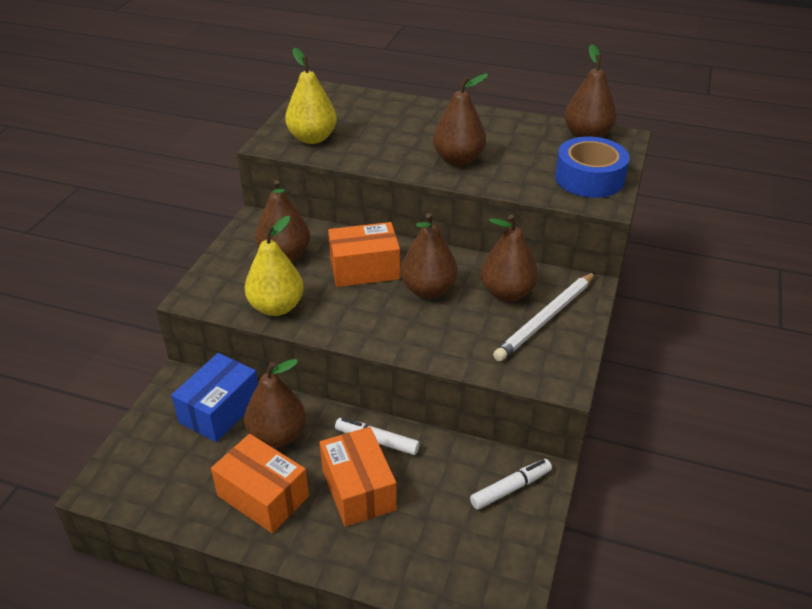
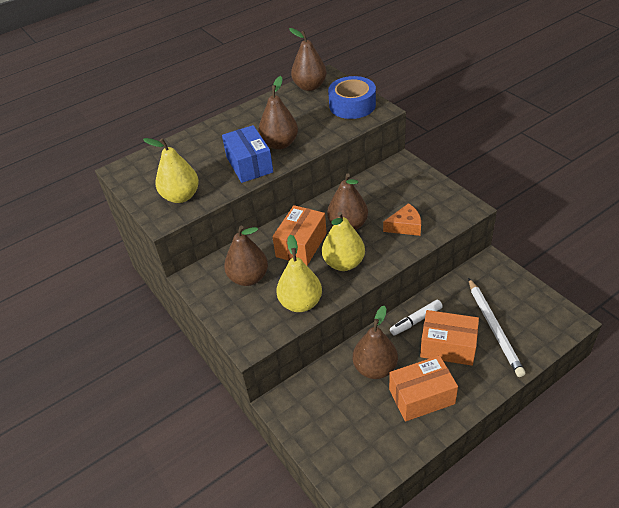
camera: 50 degrees left, 5 degrees up
(220, 410) = (328, 391): blue box -> blue box (249, 164)
(363, 313) = (344, 263): none -> yellow pear
(471, 337) = (405, 226): none -> orange cheese
(507, 293) = (380, 195): brown pear -> none
(510, 488) = (492, 280): white marker -> none
(546, 319) = (415, 190): white pencil -> white pencil (494, 328)

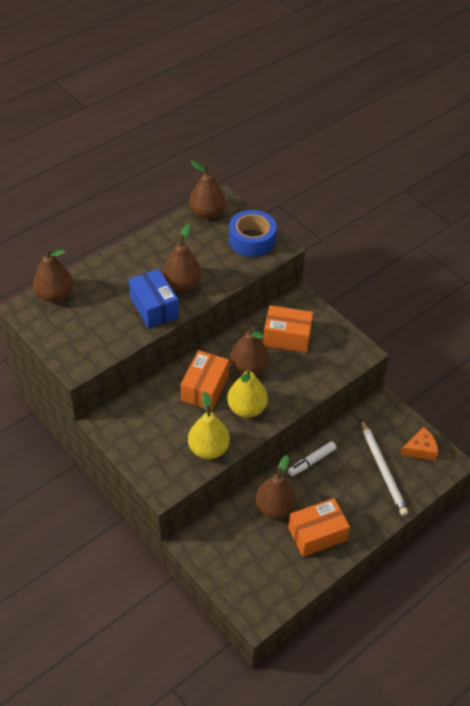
camera: 10 degrees left, 5 degrees up
(181, 196) = (90, 342): yellow pear -> none
(248, 278) = (157, 422): brown pear -> brown pear (55, 295)
(405, 226) = (303, 370): orange cheese -> orange cheese (420, 449)
(448, 346) = (341, 487): orange box -> orange box (287, 337)

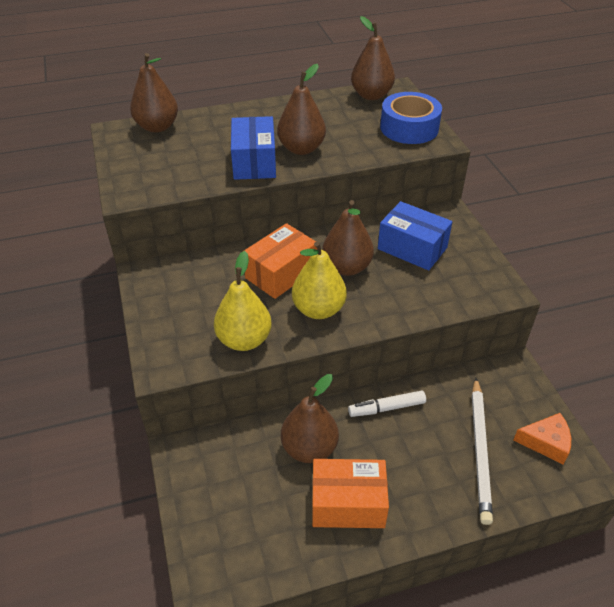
camera: 25 degrees right, 5 degrees down
(287, 337) = (412, 248): orange box -> blue box

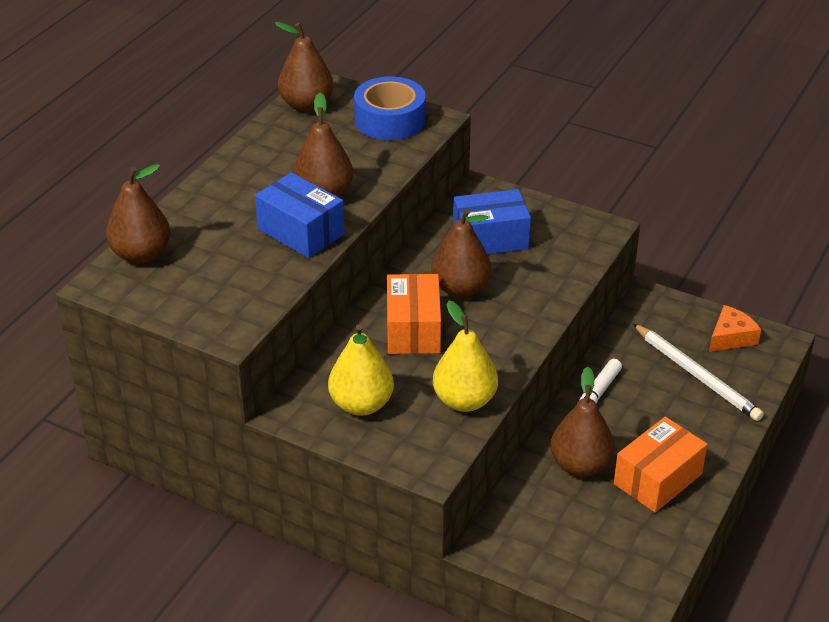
camera: 45 degrees left, 5 degrees down
(318, 309) = (487, 337): yellow pear -> yellow pear (361, 404)

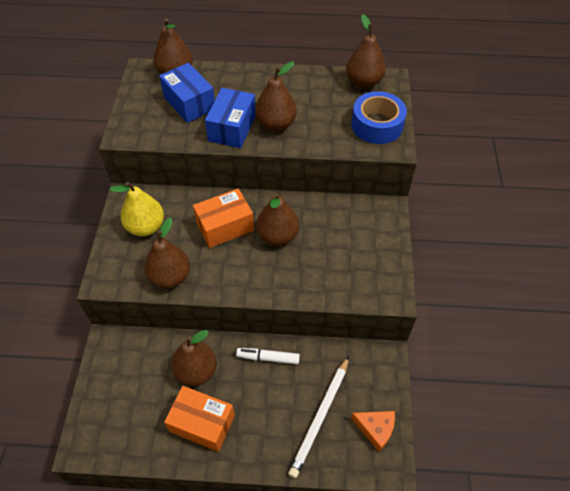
camera: 65 degrees right, 15 degrees up
(464, 401) = (170, 276): yellow pear -> brown pear
(490, 238) = (339, 233): blue box -> blue box (189, 103)

